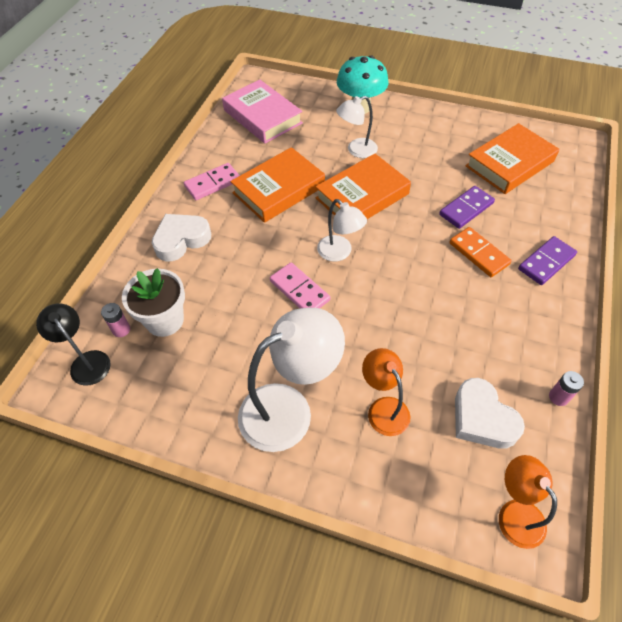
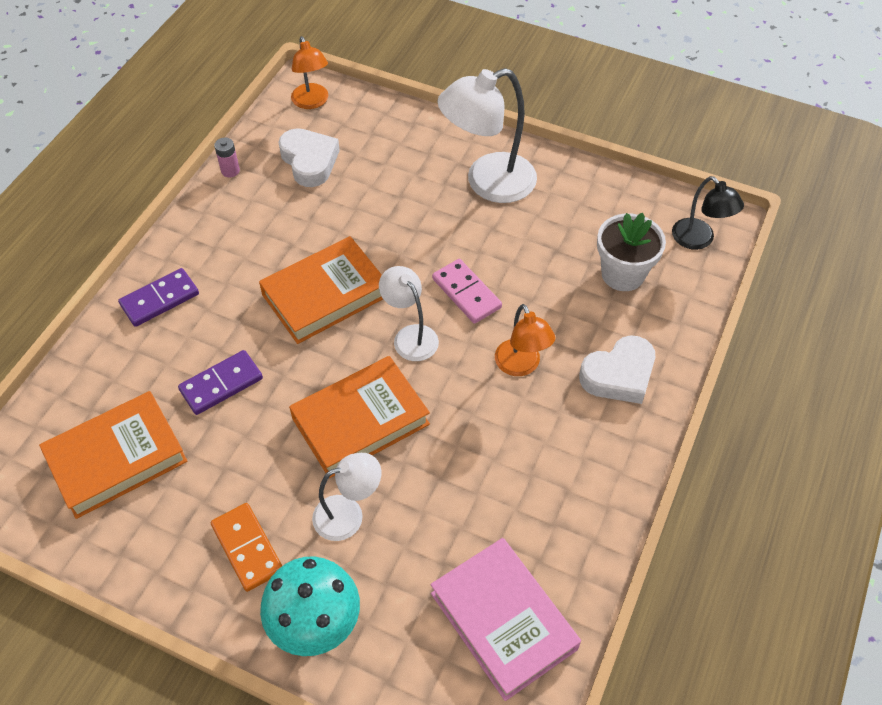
camera: 175 degrees left, 0 degrees up
(121, 330) = (670, 268): pink battery -> none
(212, 183) = (584, 468): pink domino -> none
(279, 190) = (482, 446): orange book -> orange book (325, 295)
(383, 408) = (398, 176): orange lamp -> orange lamp (521, 366)
(479, 253) = (235, 318): orange domino -> orange domino (247, 548)

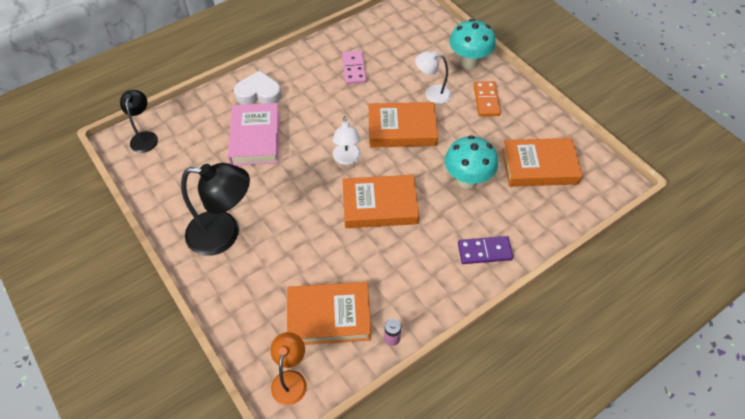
camera: 150 degrees left, 0 degrees up
(221, 384) = (467, 180): purple domino -> turquoise mushroom
(309, 161) = (329, 316): white heart -> orange book
(466, 293) = (298, 168): pink domino -> pink domino (354, 69)
(487, 183) = (224, 234): white lamp -> black lamp
(503, 621) = (390, 34): pink book -> pink book (255, 138)
(521, 366) = (302, 118): orange lamp -> none
(623, 274) = (205, 138): white flower pot -> none

